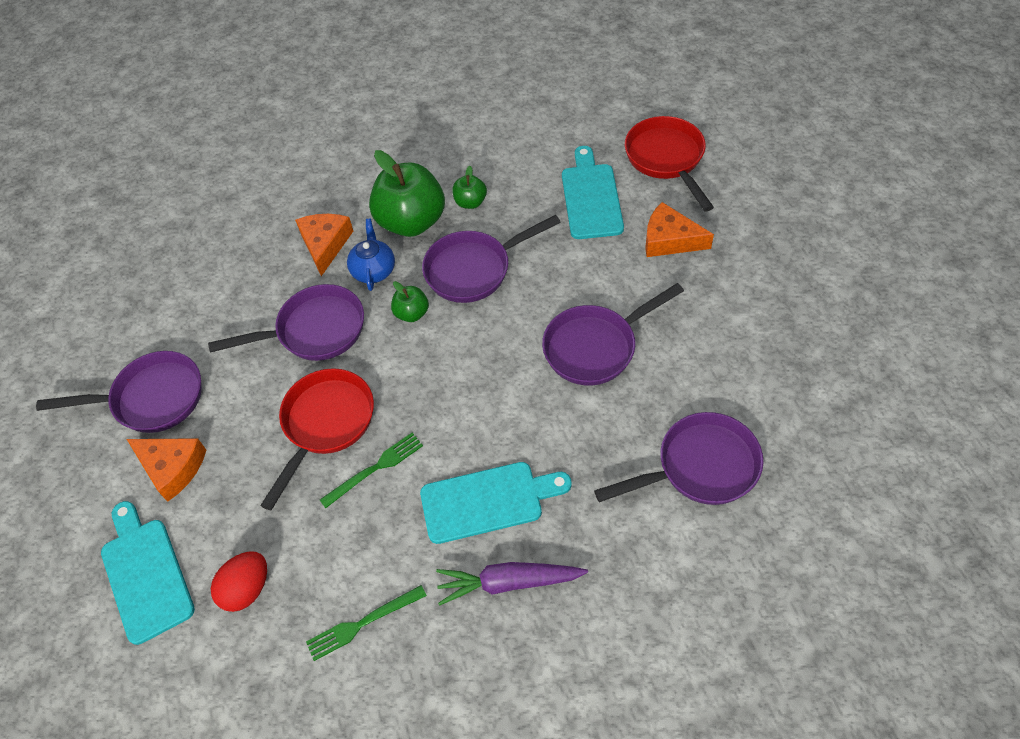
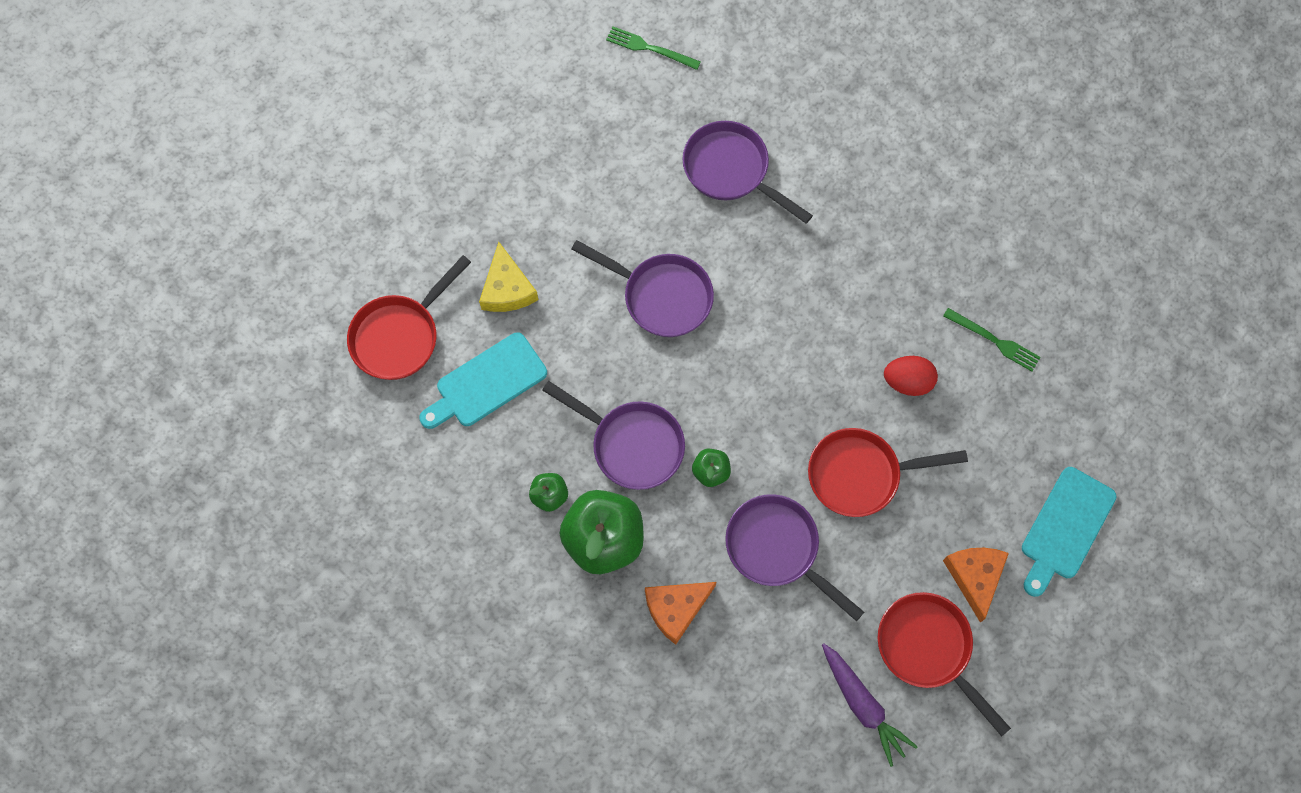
camera: 125 degrees left, 15 degrees up
(151, 399) = (928, 649): purple pan -> red pan
(247, 589) = (1025, 441): red egg -> red egg (907, 382)
(374, 270) = (681, 539): blue teapot -> none
(375, 468) = (874, 408): green fork -> green fork (650, 48)
(488, 501) = (849, 306): turquoise cutting board -> none
(508, 583) = (902, 258): purple carrot -> purple carrot (862, 705)
(669, 240) = (507, 289): orange cheese -> yellow cheese

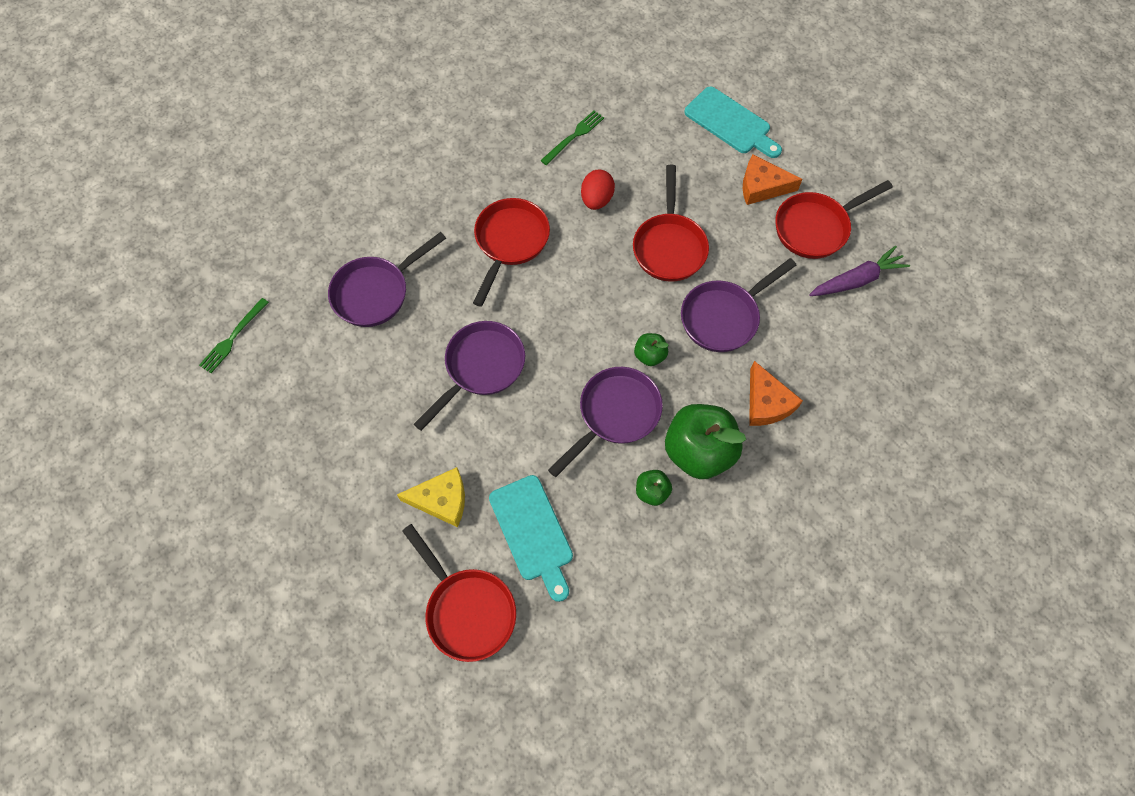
camera: 80 degrees left, 5 degrees down
(825, 296) = (510, 242): none -> red pan

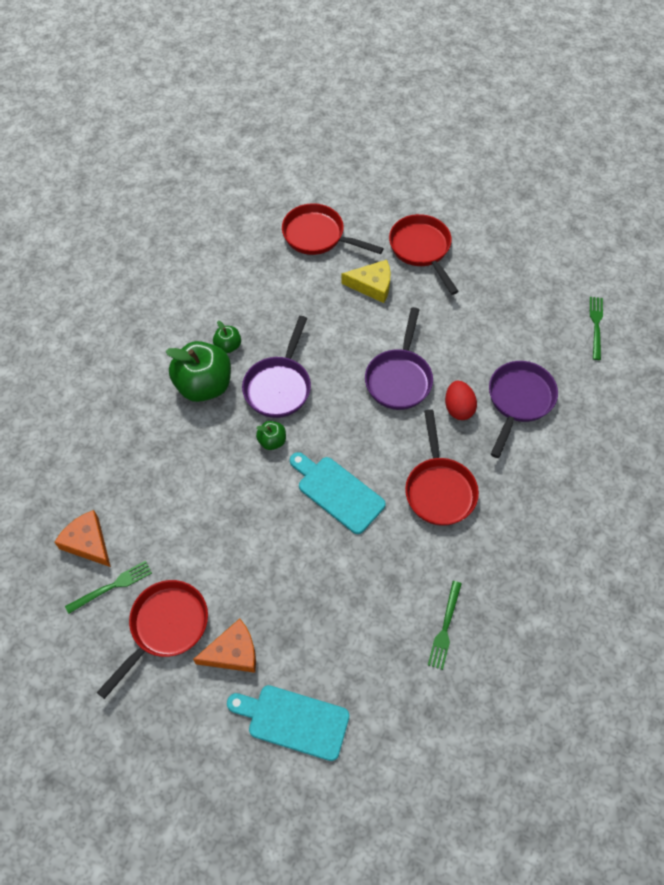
camera: 155 degrees right, 5 degrees down
(441, 500) = (372, 285): yellow cheese -> yellow cheese turned 150 degrees counterclockwise
(532, 533) = (299, 290): turquoise cutting board -> turquoise cutting board (337, 492)
(596, 199) = (386, 565): red egg -> red egg (458, 408)
(669, 246) = (297, 546): red pan -> red pan (422, 249)
(724, 317) = (223, 499): purple pan -> none
(766, 403) = (163, 442): orange cheese -> orange cheese (88, 542)
(857, 280) = (112, 586): purple carrot -> green fork

